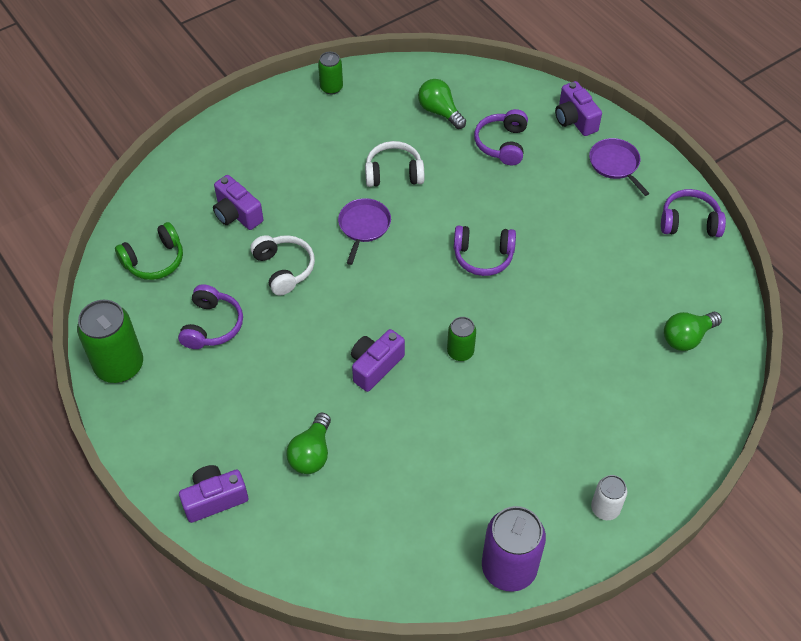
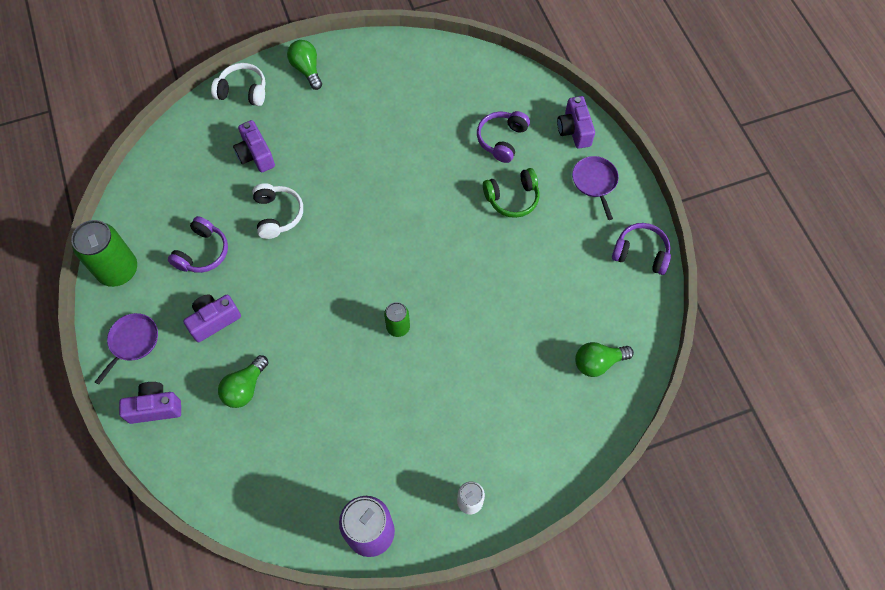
camera: 15 degrees right, 10 degrees up
(154, 260) = (175, 182): green headphones -> green headphones (512, 198)
(331, 87) = (373, 53): green can -> none
(363, 226) = (356, 191): purple pan -> purple pan (132, 342)
(375, 366) = (323, 322): purple camera -> purple camera (214, 320)
(394, 173) = (399, 146): white headphones -> white headphones (243, 91)
(439, 112) = (458, 96): green light bulb -> green light bulb (307, 69)
(483, 256) = (448, 243): purple headphones -> none

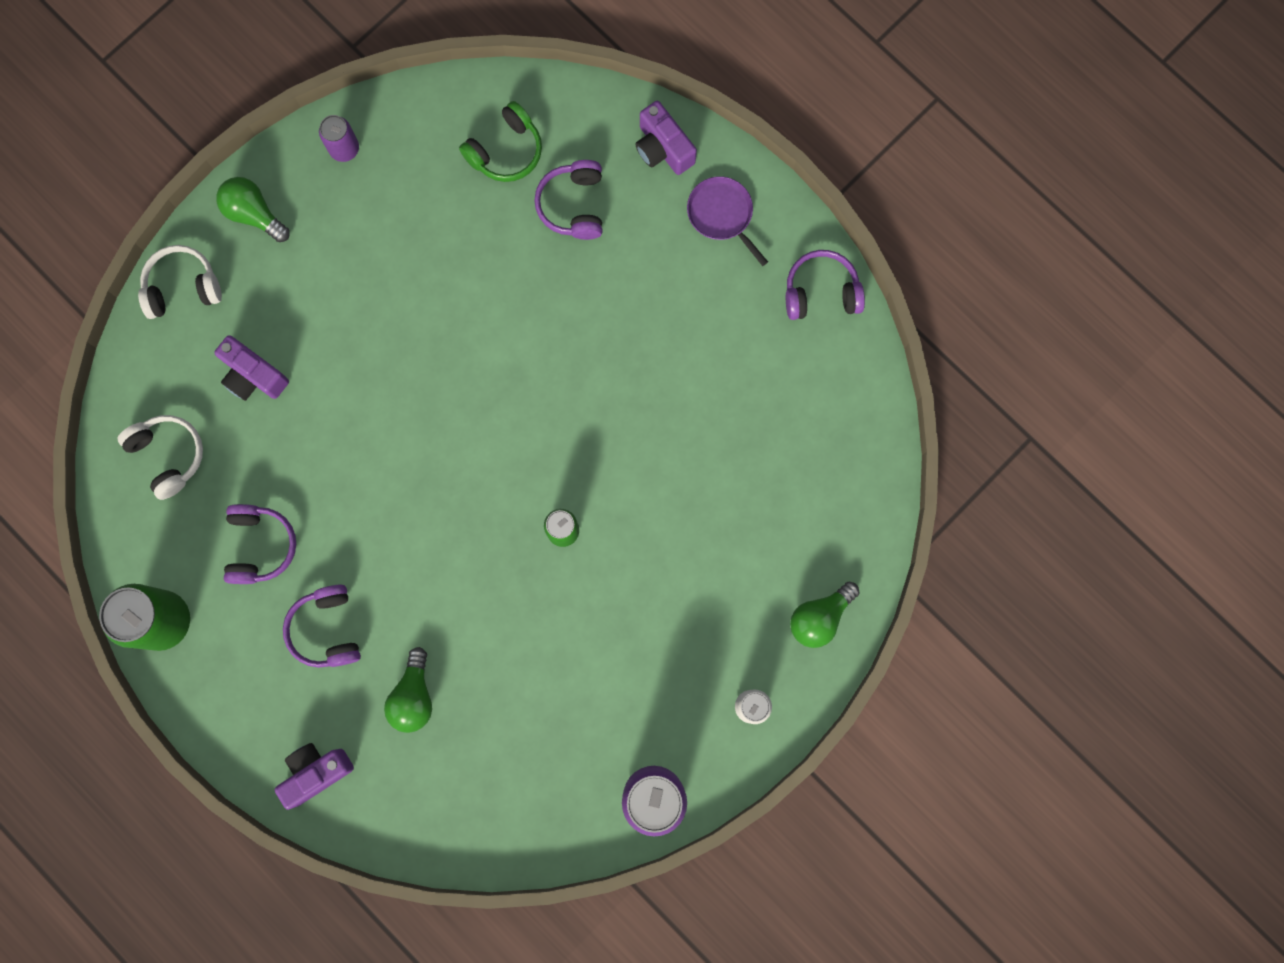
camera: 25 degrees left, 15 degrees up
(132, 342) = (239, 704): purple pan -> none
(214, 320) = (327, 629): purple camera -> purple headphones
(277, 215) = (330, 449): white headphones -> white headphones (168, 455)
(379, 56) = (344, 149): none -> purple can
(512, 198) = (625, 286): green headphones -> green headphones (506, 151)
(598, 362) = (827, 464): green light bulb -> green light bulb (819, 617)

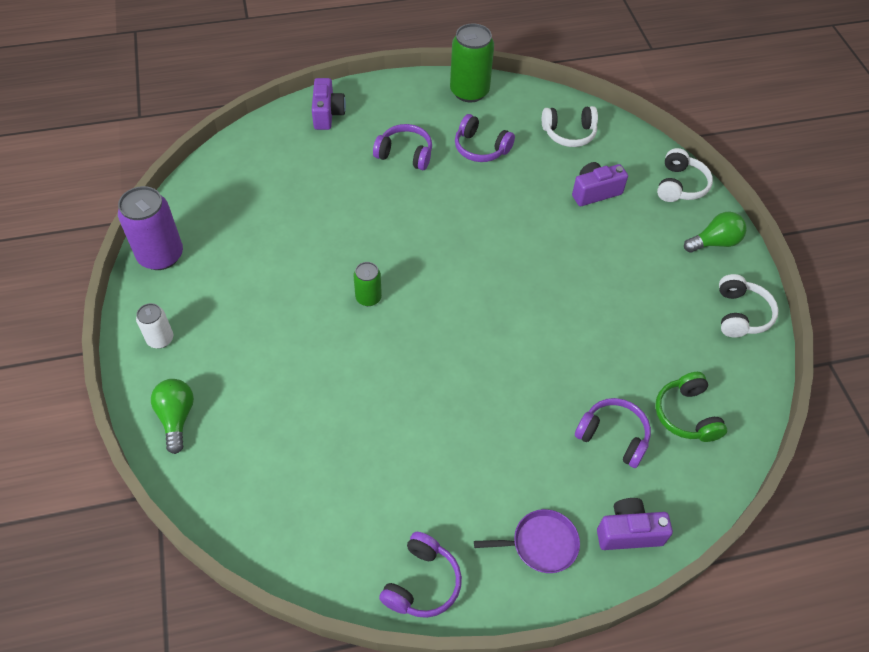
camera: 120 degrees right, 25 degrees down
(344, 149) = (740, 314): purple can -> white headphones
(413, 696) = (330, 173): green light bulb -> none

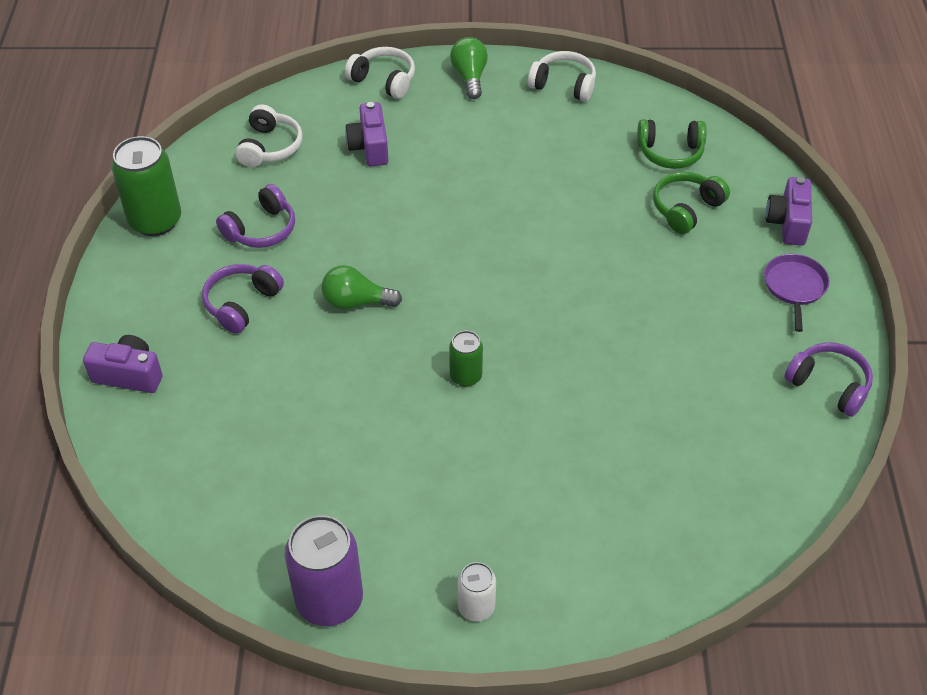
camera: 75 degrees left, 5 degrees down
(176, 418) = (602, 594): green light bulb -> green light bulb (356, 302)
(613, 436) = (686, 209): purple headphones -> green headphones

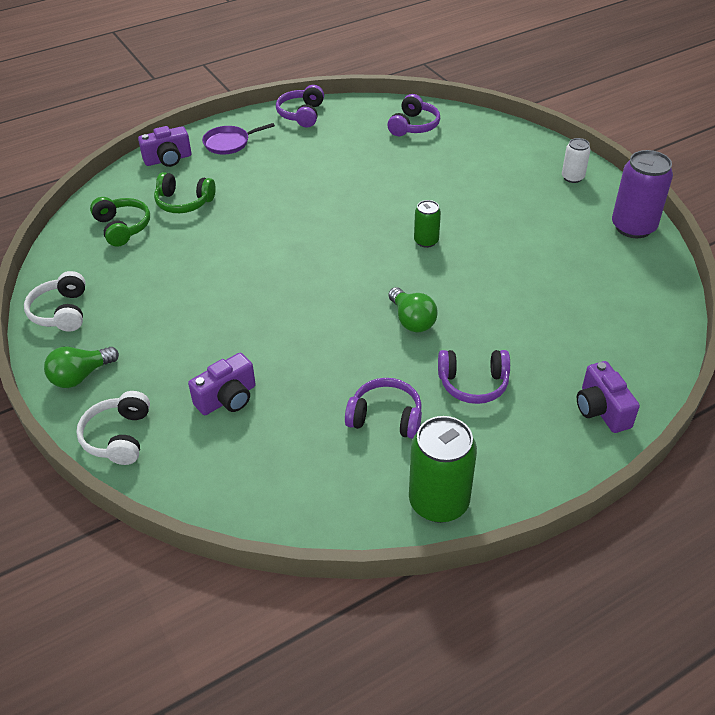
camera: 120 degrees left, 5 degrees down
(270, 147) = (276, 473): white headphones -> none
(724, 495) = (413, 126): none -> purple headphones

